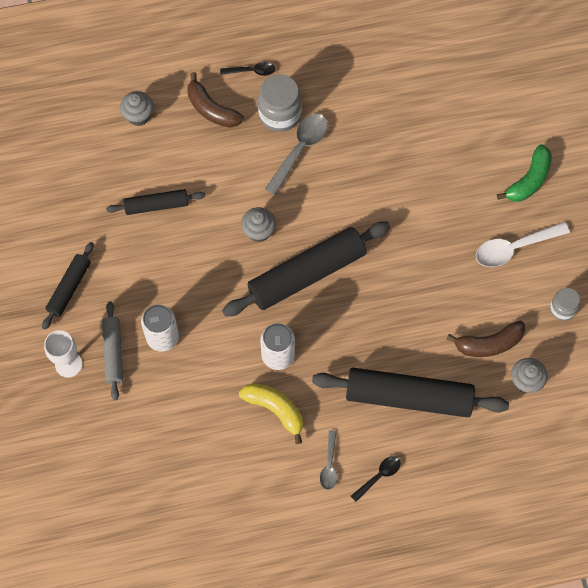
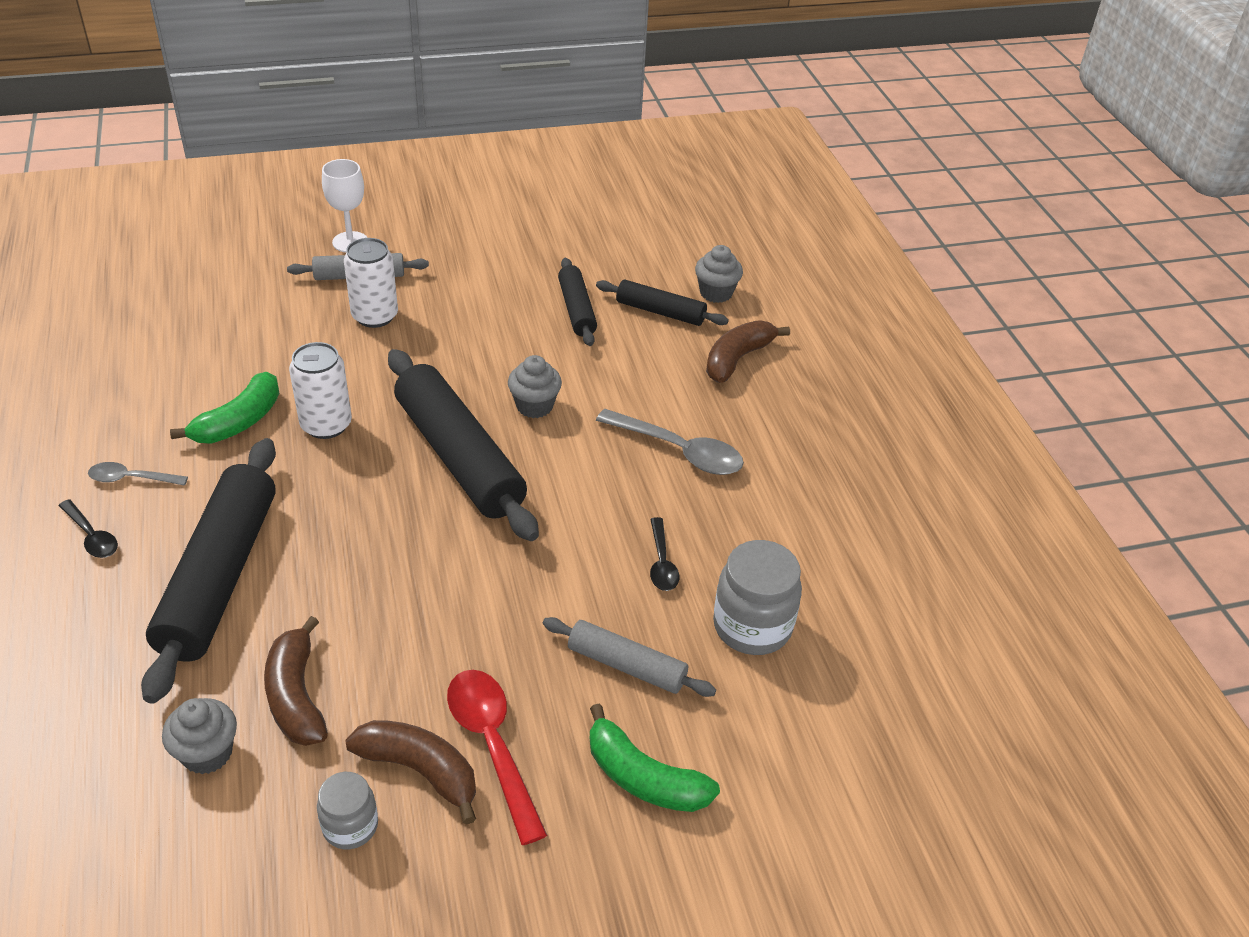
camera: 85 degrees right, 25 degrees down
(69, 288) = (457, 241): black rolling pin -> black rolling pin (660, 312)
(252, 71) = (812, 399): black spoon -> black spoon (662, 563)
(275, 410) = (239, 421): yellow banana -> green banana
(280, 114) = (740, 429): grey jar -> grey jar (752, 626)
(462, 185) = (627, 665): none -> grey rolling pin
(514, 248) = (492, 745): white spoon -> red spoon
(530, 280) = (420, 771): none -> brown banana

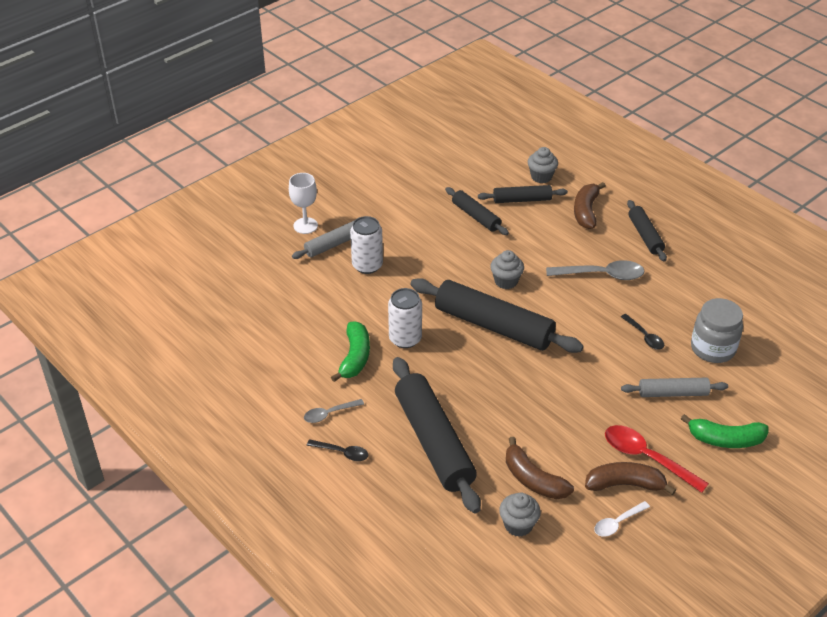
camera: 25 degrees left, 0 degrees up
(350, 826) = (617, 523): grey jar -> white spoon
(795, 423) = (645, 235): none -> black rolling pin

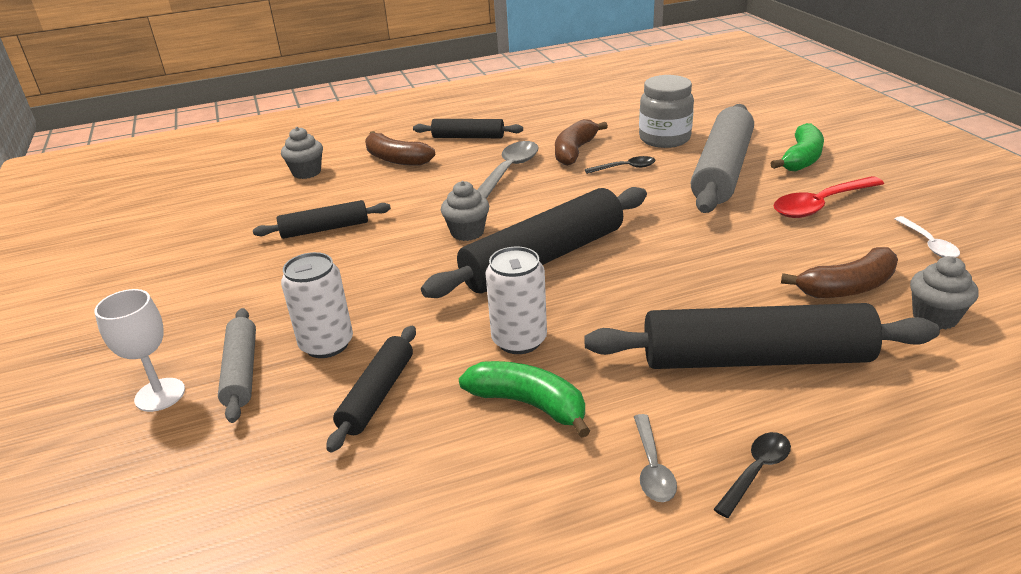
camera: 65 degrees left, 10 degrees down
(522, 200) = (331, 192): black rolling pin -> black rolling pin (377, 395)
(625, 484) = (863, 226): brown banana -> brown banana (575, 151)
(673, 393) = (722, 171): grey rolling pin -> grey rolling pin, size x1.87

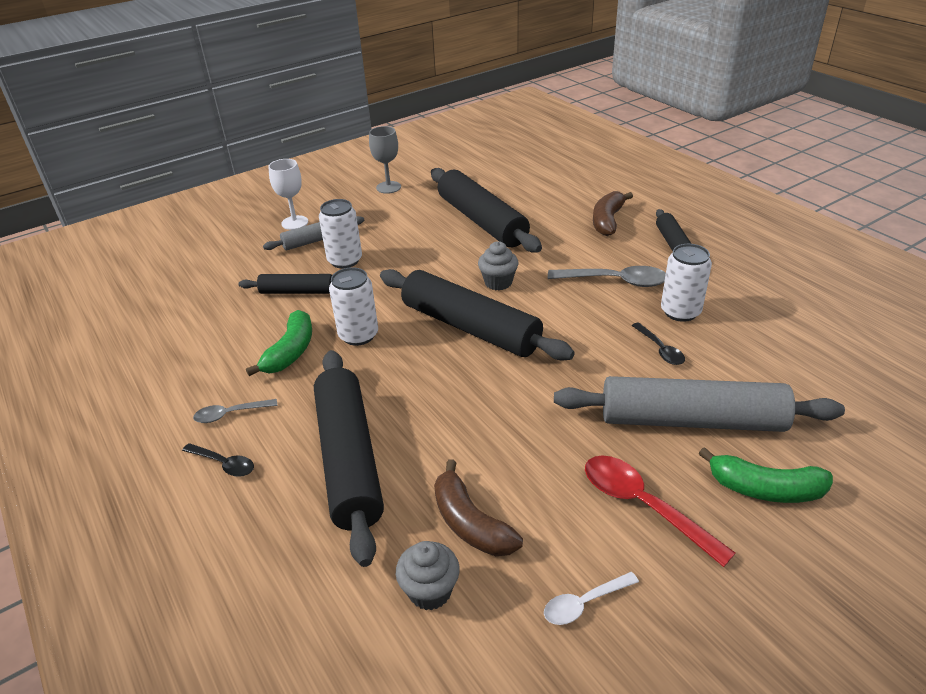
camera: 75 degrees right, 5 degrees up
(153, 293) = (388, 187): none -> grey goblet
(307, 172) = (563, 189): grey cupcake -> none
(325, 229) = (481, 221): black rolling pin -> black rolling pin, size x1.87
(575, 151) = (680, 312): brown banana -> white can
(664, 139) = (751, 369): grey jar -> none

